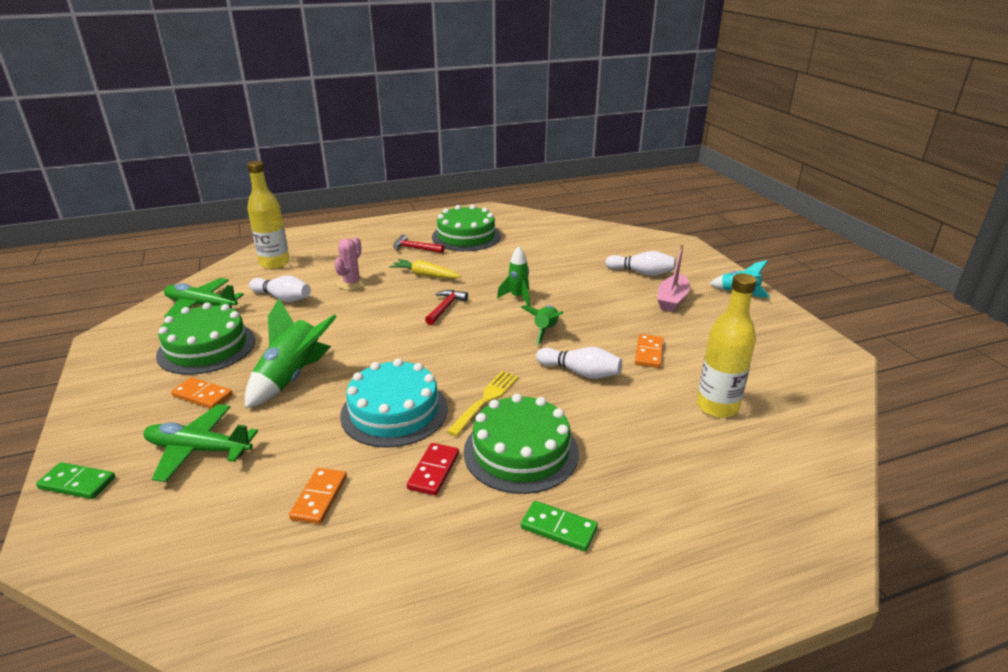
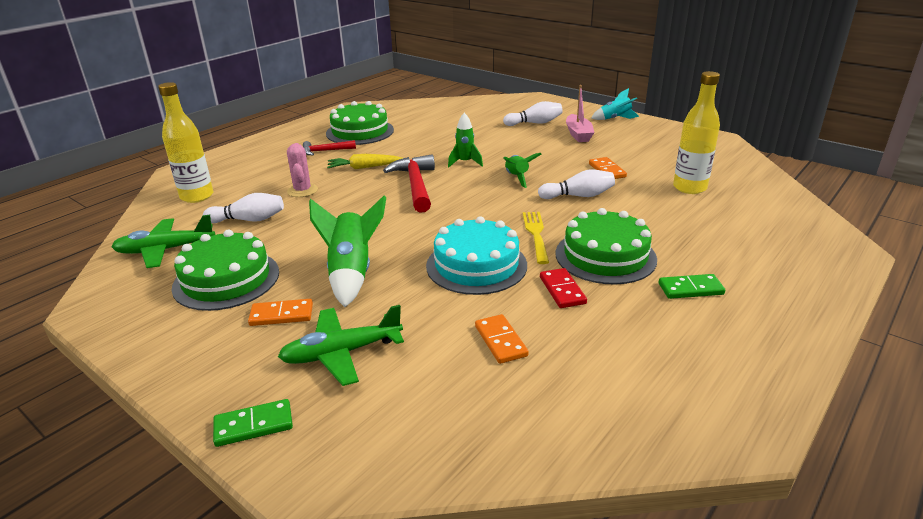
camera: 30 degrees left, 0 degrees up
(445, 308) = (415, 185): red hammer -> red hammer, size x1.74

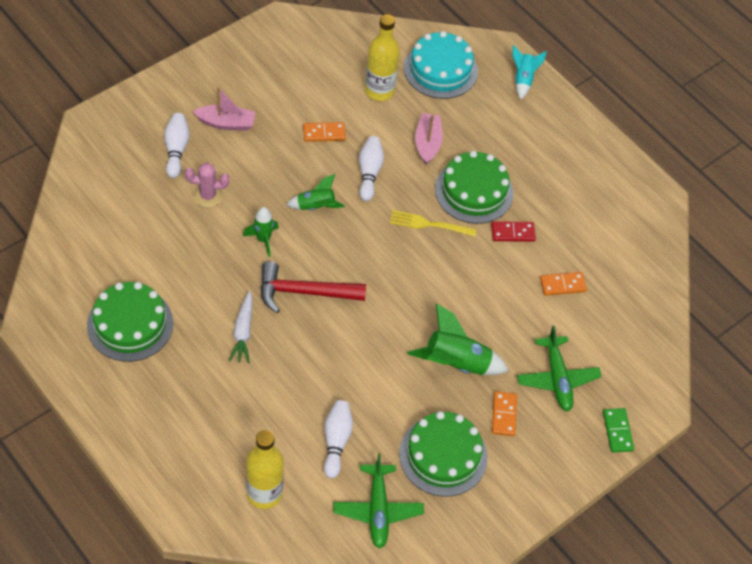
camera: 85 degrees left, 25 degrees up
(302, 191) = (283, 393): pink cactus -> pink cactus (208, 195)
(325, 151) = (180, 365): red hammer -> none
(364, 167) = (243, 332): yellow carrot -> white carrot
(476, 265) = (466, 276): turquoise cake -> turquoise cake (440, 69)
(615, 119) = (194, 76): turquoise rocket -> turquoise rocket (523, 79)
(648, 220) = (427, 143): none -> pink boat
(690, 289) = (528, 160): green domino -> none

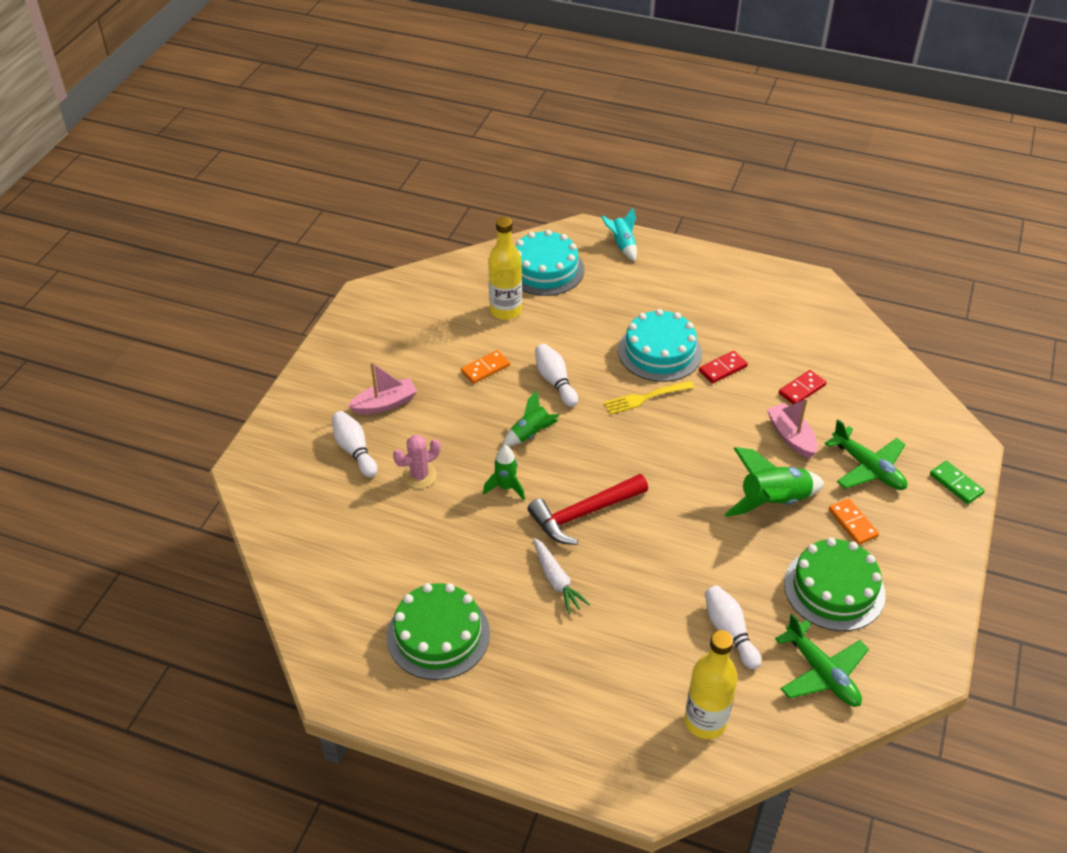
camera: 25 degrees left, 10 degrees down
(427, 143) = (585, 333): pink boat -> pink boat (791, 436)
(474, 191) = (659, 352): green cake -> turquoise cake
(562, 285) = (802, 389): orange domino -> red domino

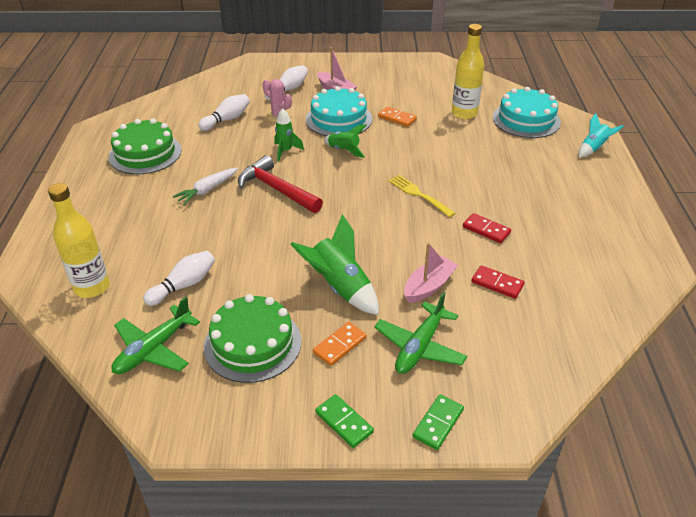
camera: 70 degrees right, 5 degrees down
(555, 381) = (405, 149): white bowling pin -> white bowling pin (227, 119)
(659, 352) = (479, 192): turquoise cake -> turquoise cake (338, 119)
(944, 544) = (344, 422): none -> green domino

